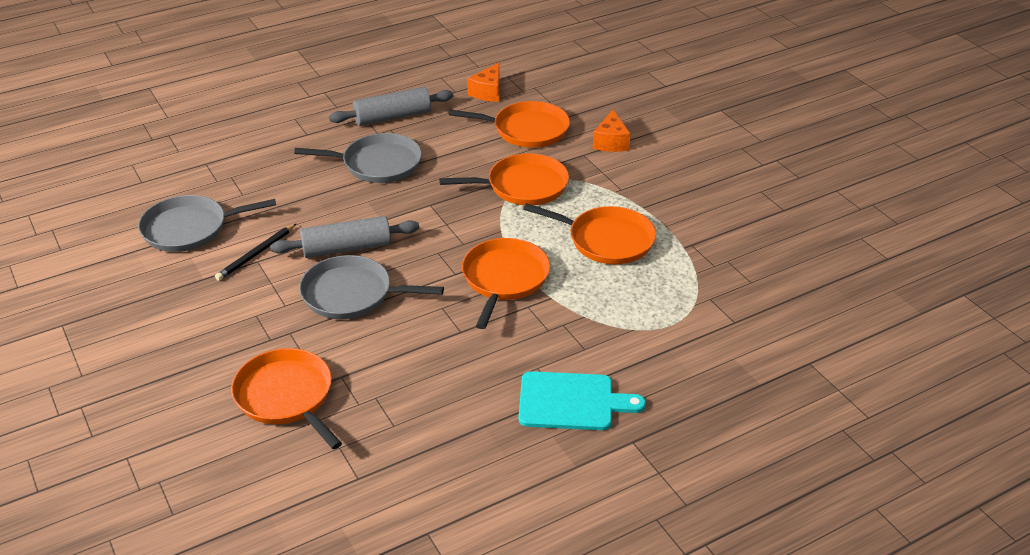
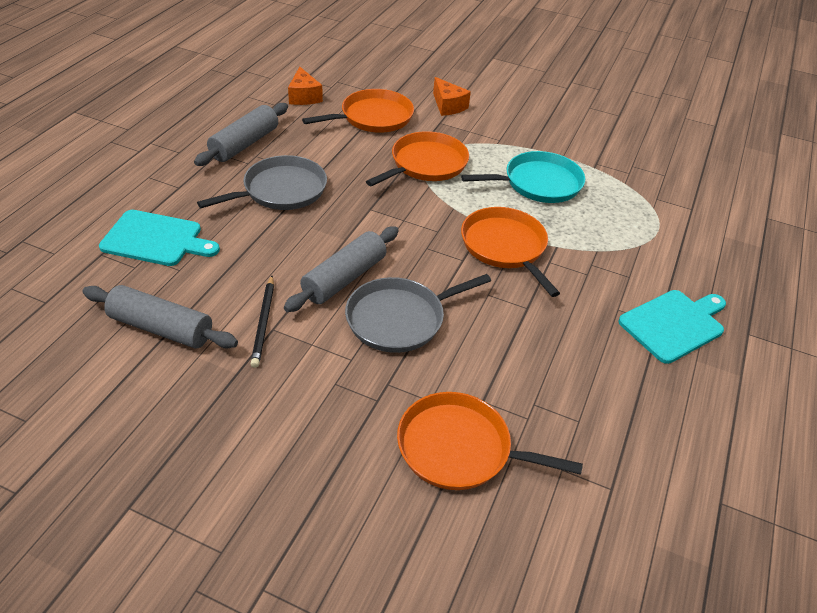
camera: 40 degrees left, 5 degrees up
(189, 229) = (161, 328): grey pan -> grey rolling pin
(250, 167) = (156, 239): none -> turquoise cutting board
(606, 240) = (538, 183): orange pan -> turquoise pan

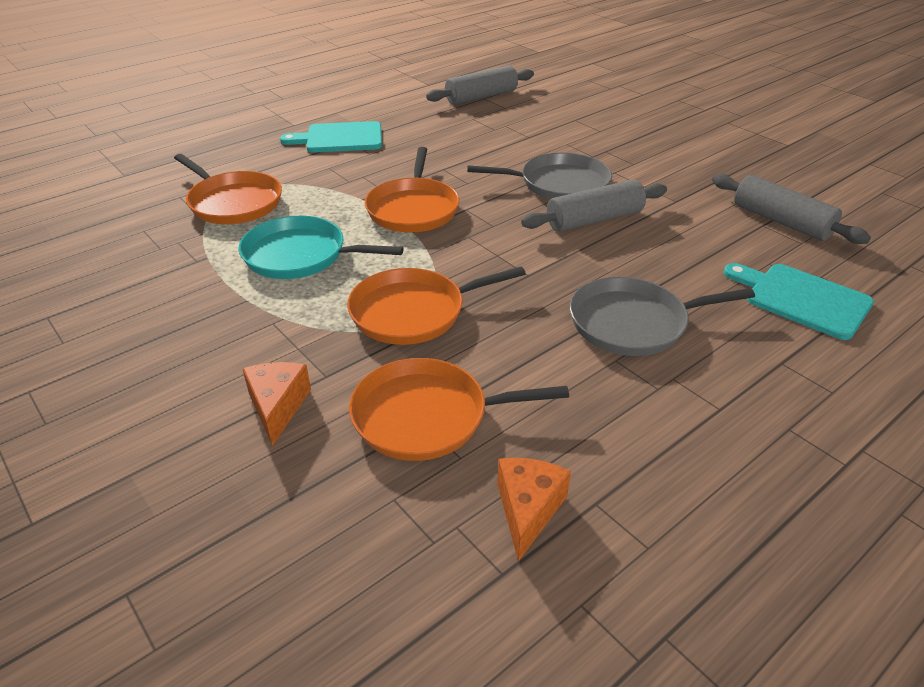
camera: 150 degrees left, 5 degrees down
(244, 144) = (673, 416): grey rolling pin -> grey rolling pin (481, 97)
(264, 323) = (683, 206): black pencil -> none
(460, 448) = (562, 124): orange pan -> orange pan (233, 202)

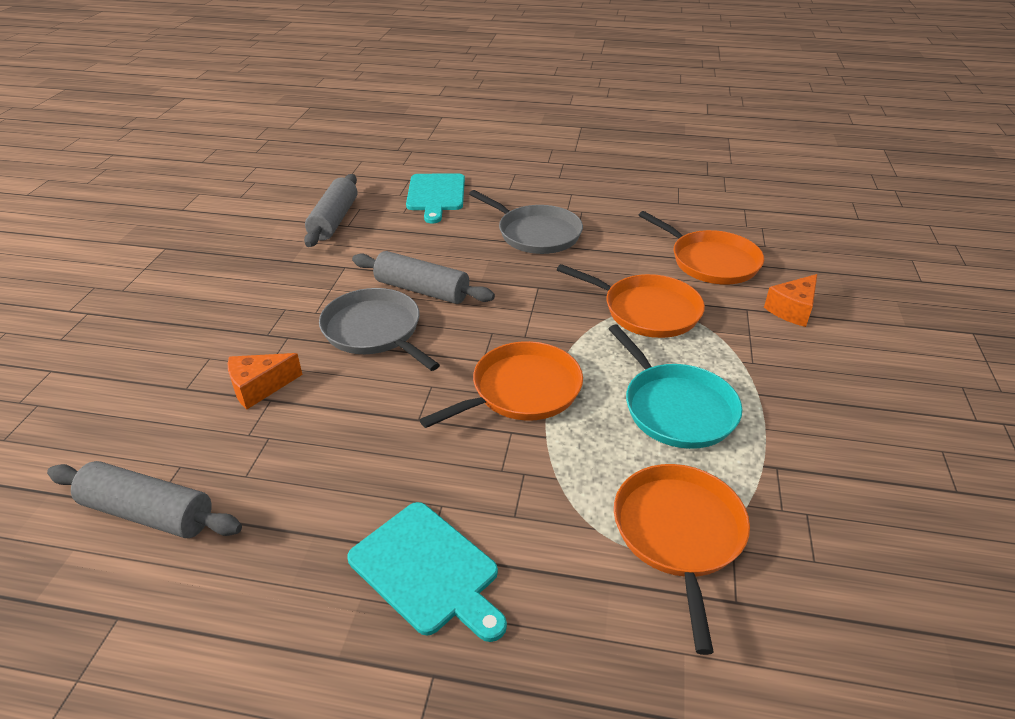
camera: 130 degrees left, 0 degrees up
(528, 510) = (709, 215): orange cheese -> orange cheese (259, 387)

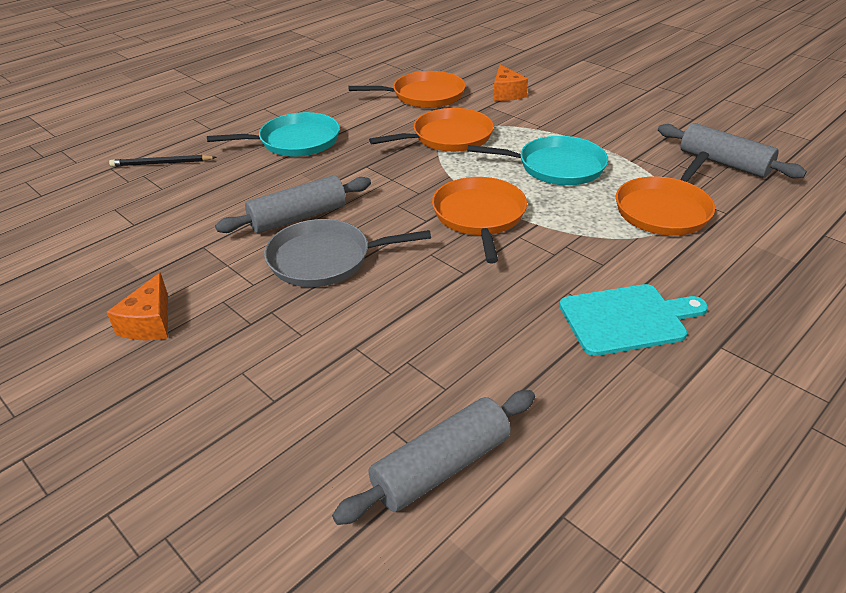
camera: 55 degrees left, 0 degrees up
(259, 387) = (329, 349): orange cheese -> orange cheese (150, 323)
(334, 220) = (111, 229): grey rolling pin -> grey rolling pin (724, 163)
(436, 195) = (161, 163): turquoise cutting board -> black pencil
(536, 233) = (295, 141): grey pan -> turquoise pan
(679, 534) = (664, 210): orange pan -> orange pan turned 90 degrees counterclockwise

